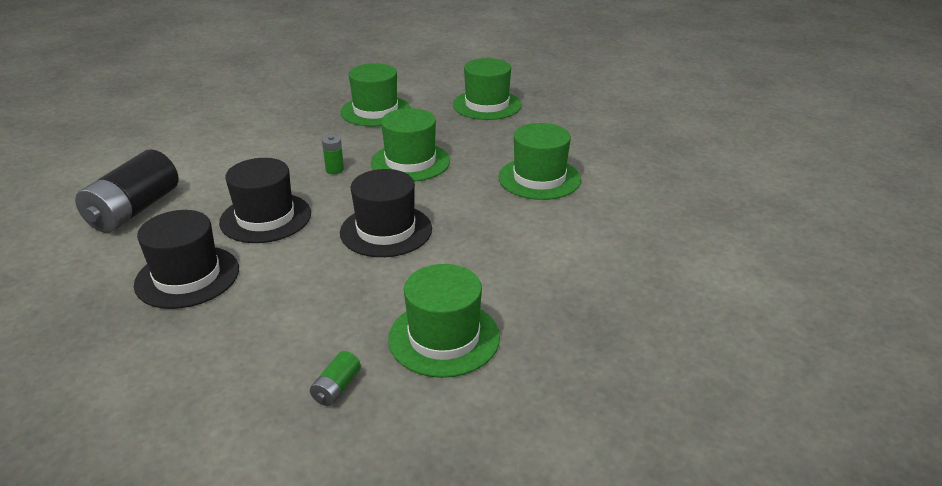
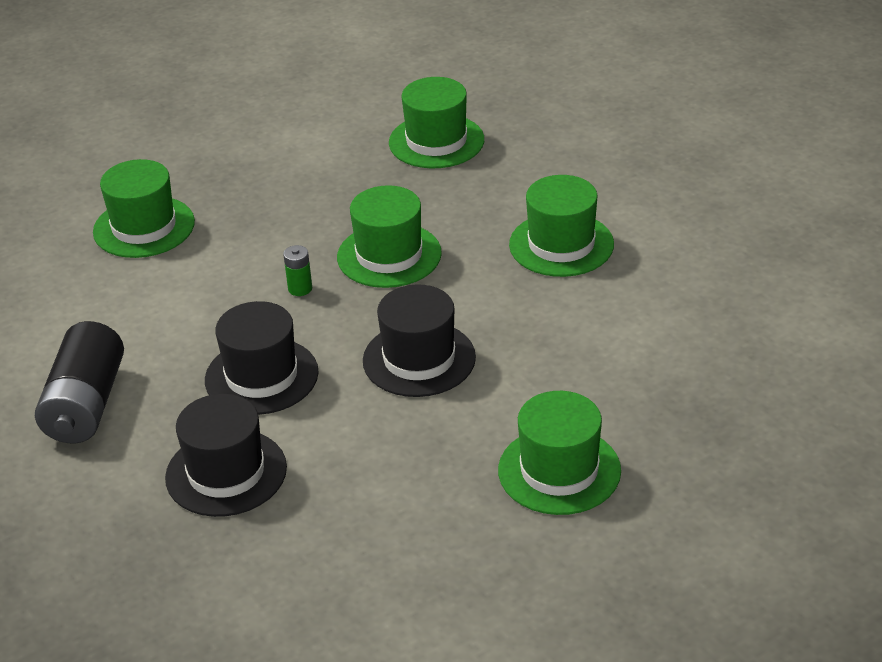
camera: 15 degrees left, 5 degrees up
(336, 388) = (481, 550): green battery -> none
(375, 111) = (292, 183): green hat -> green hat (144, 227)

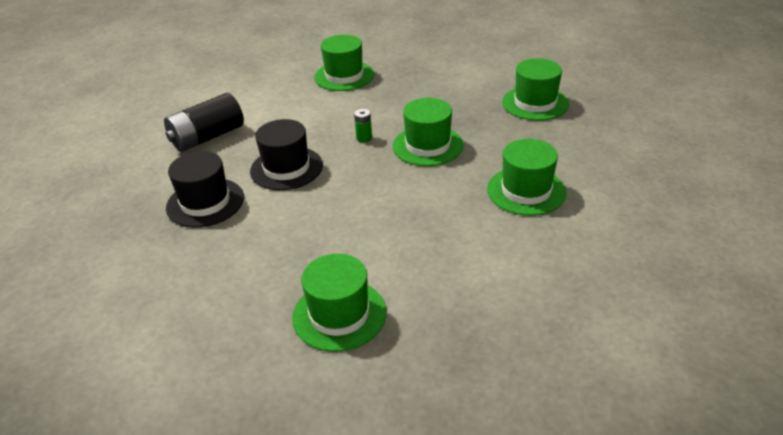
camera: 45 degrees right, 0 degrees up
(419, 359) = (363, 205): black hat -> none

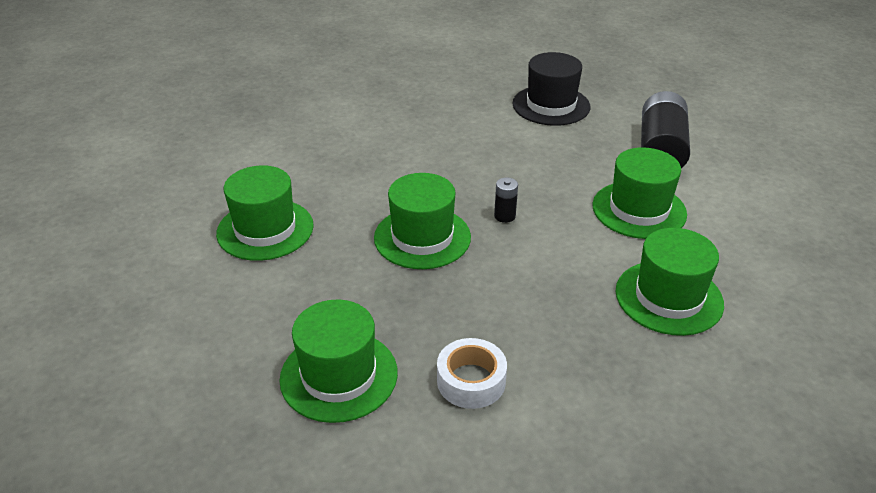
camera: 140 degrees right, 0 degrees up
(286, 168) = (533, 155): black hat -> none
(339, 314) = (345, 89): green hat -> green hat (639, 210)
(364, 138) = (504, 216): green battery -> black battery
(474, 82) = (471, 381): none -> white tape

